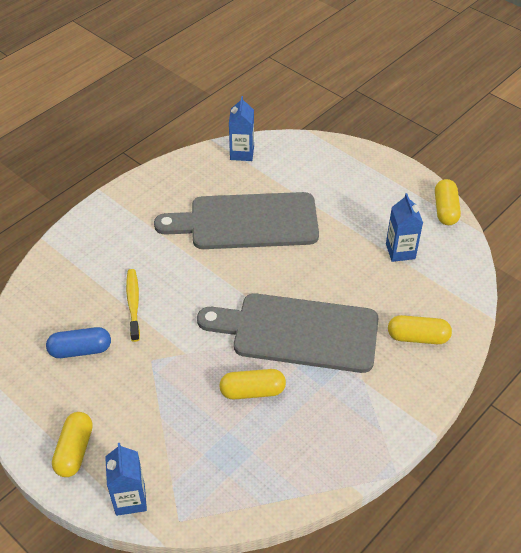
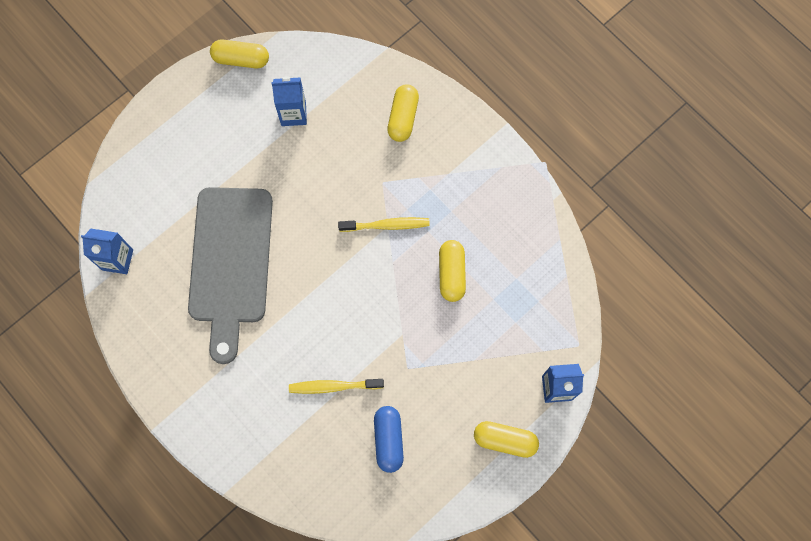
camera: 85 degrees left, 25 degrees up
(298, 332) = (386, 225): grey cutting board -> yellow toothbrush

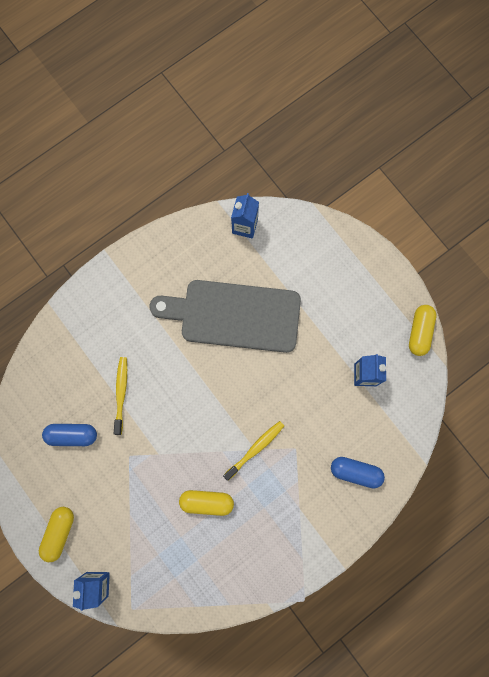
camera: 95 degrees right, 5 degrees up
(386, 225) = (255, 449): yellow toothbrush -> yellow toothbrush turned 135 degrees counterclockwise
(403, 118) = (355, 472): yellow capsule -> blue capsule

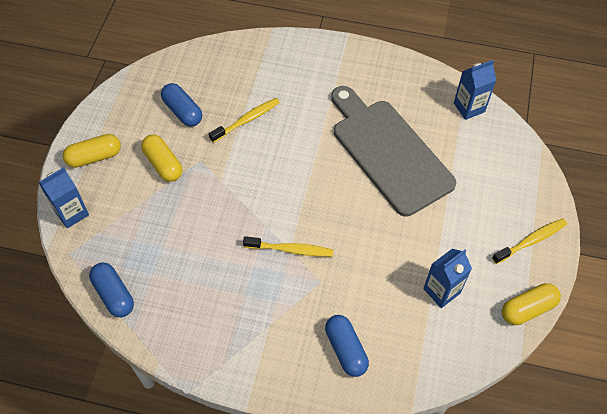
camera: 50 degrees right, 20 degrees down
(191, 599) = (114, 294): none -> blue capsule
(207, 502) = (210, 245): yellow capsule -> yellow capsule (163, 164)
(377, 284) = (531, 241): none -> yellow toothbrush

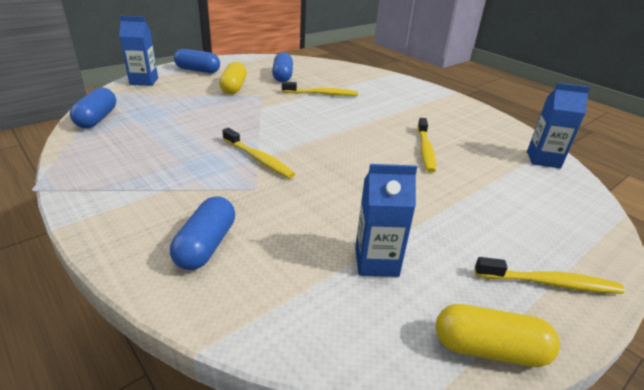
camera: 35 degrees right, 25 degrees down
(94, 157) = (198, 70): yellow capsule -> blue capsule
(388, 152) = (425, 150): grey cutting board -> yellow toothbrush

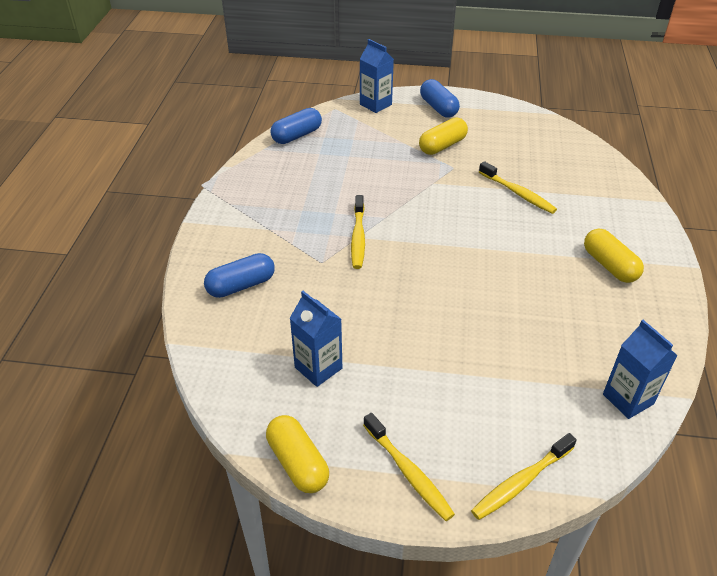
camera: 50 degrees right, 10 degrees up
(282, 76) = (512, 150): blue capsule -> none
(424, 107) = (609, 265): none -> yellow capsule
(425, 150) = (514, 312): yellow toothbrush -> yellow toothbrush (521, 482)

